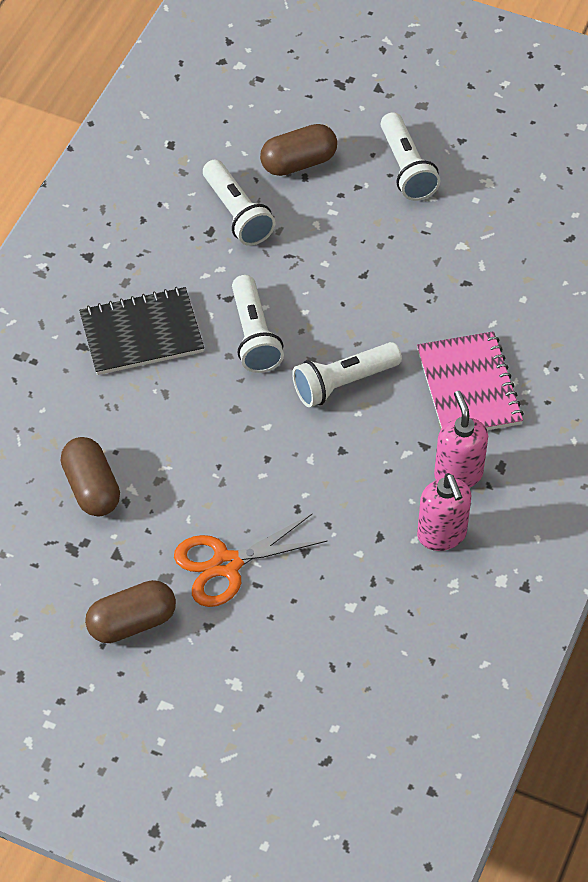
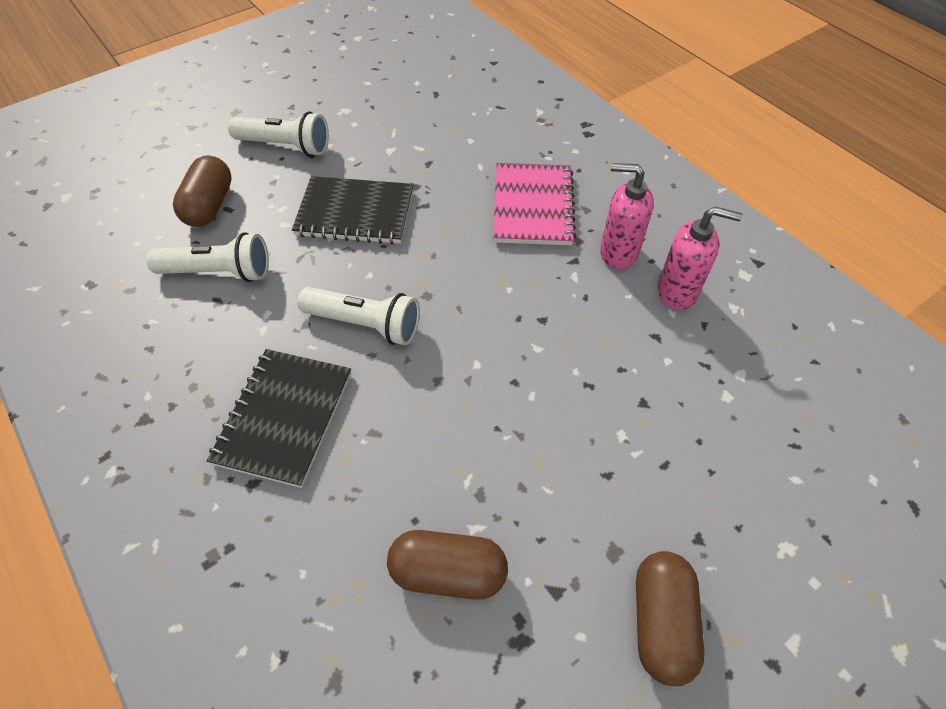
camera: 60 degrees left, 0 degrees up
(226, 564) = (626, 481): orange scissors -> none
(343, 383) = (469, 284): white flashlight -> none
(364, 264) = (355, 213): none -> black notebook
(469, 387) = (533, 206): pink notebook -> pink notebook turned 75 degrees clockwise

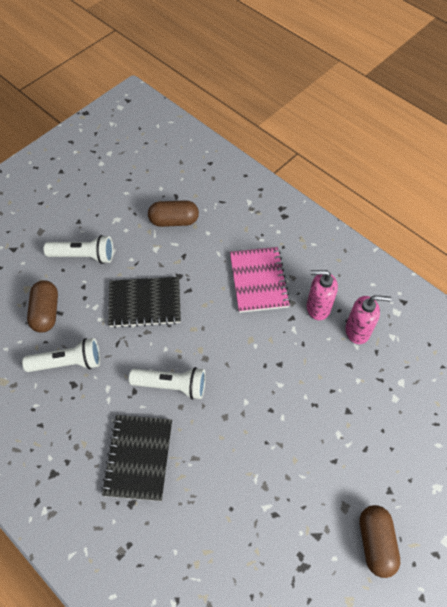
camera: 10 degrees left, 5 degrees up
(448, 572) = (256, 536): brown capsule -> brown capsule (174, 221)

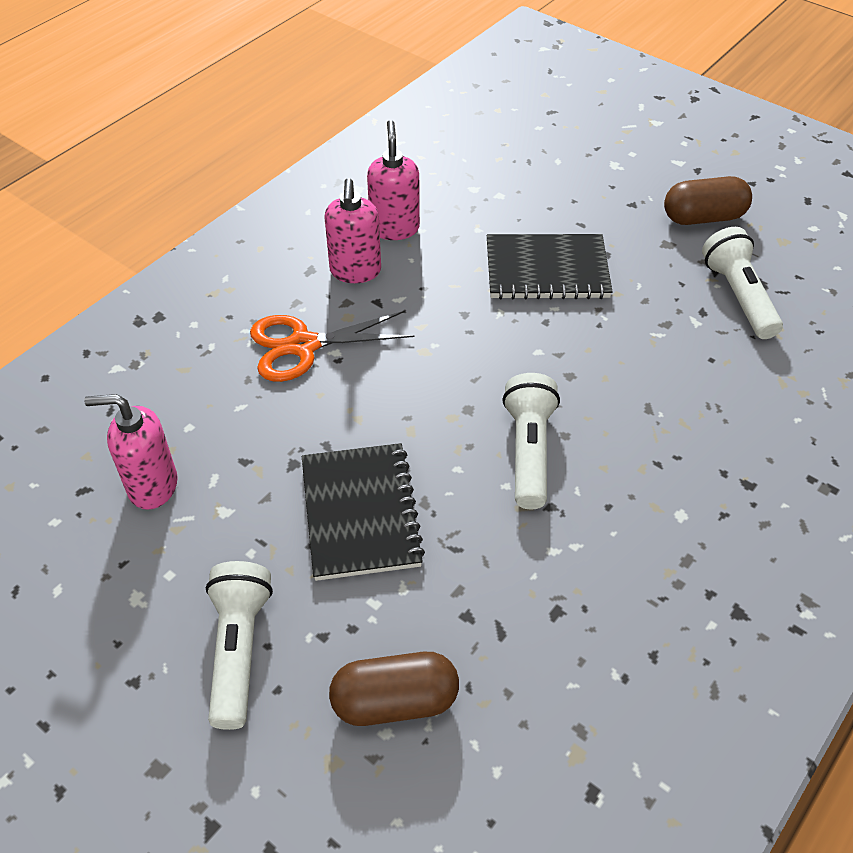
camera: 95 degrees left, 10 degrees down
(68, 362) = (511, 631): white flashlight -> white flashlight (738, 296)
(138, 458) = (670, 483): black notebook -> black notebook (547, 270)
(174, 221) = (152, 486): brown capsule -> pink soap dispenser
(258, 280) = (303, 345): pink notebook -> orange scissors

